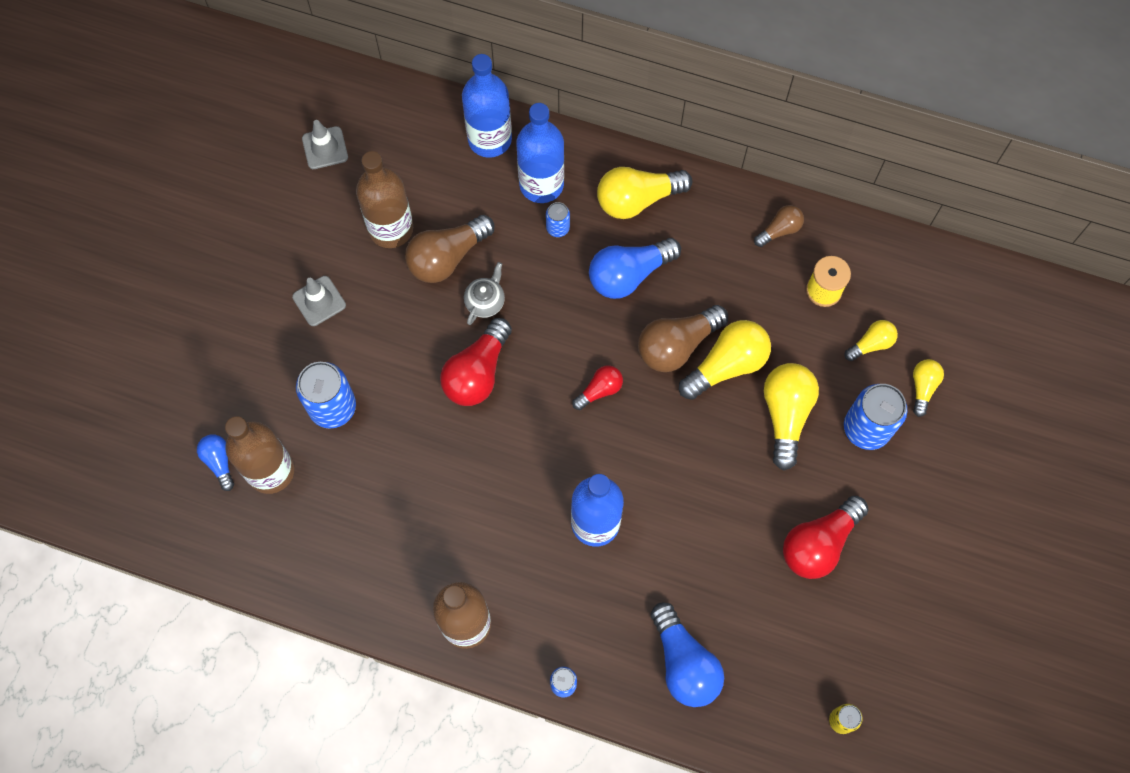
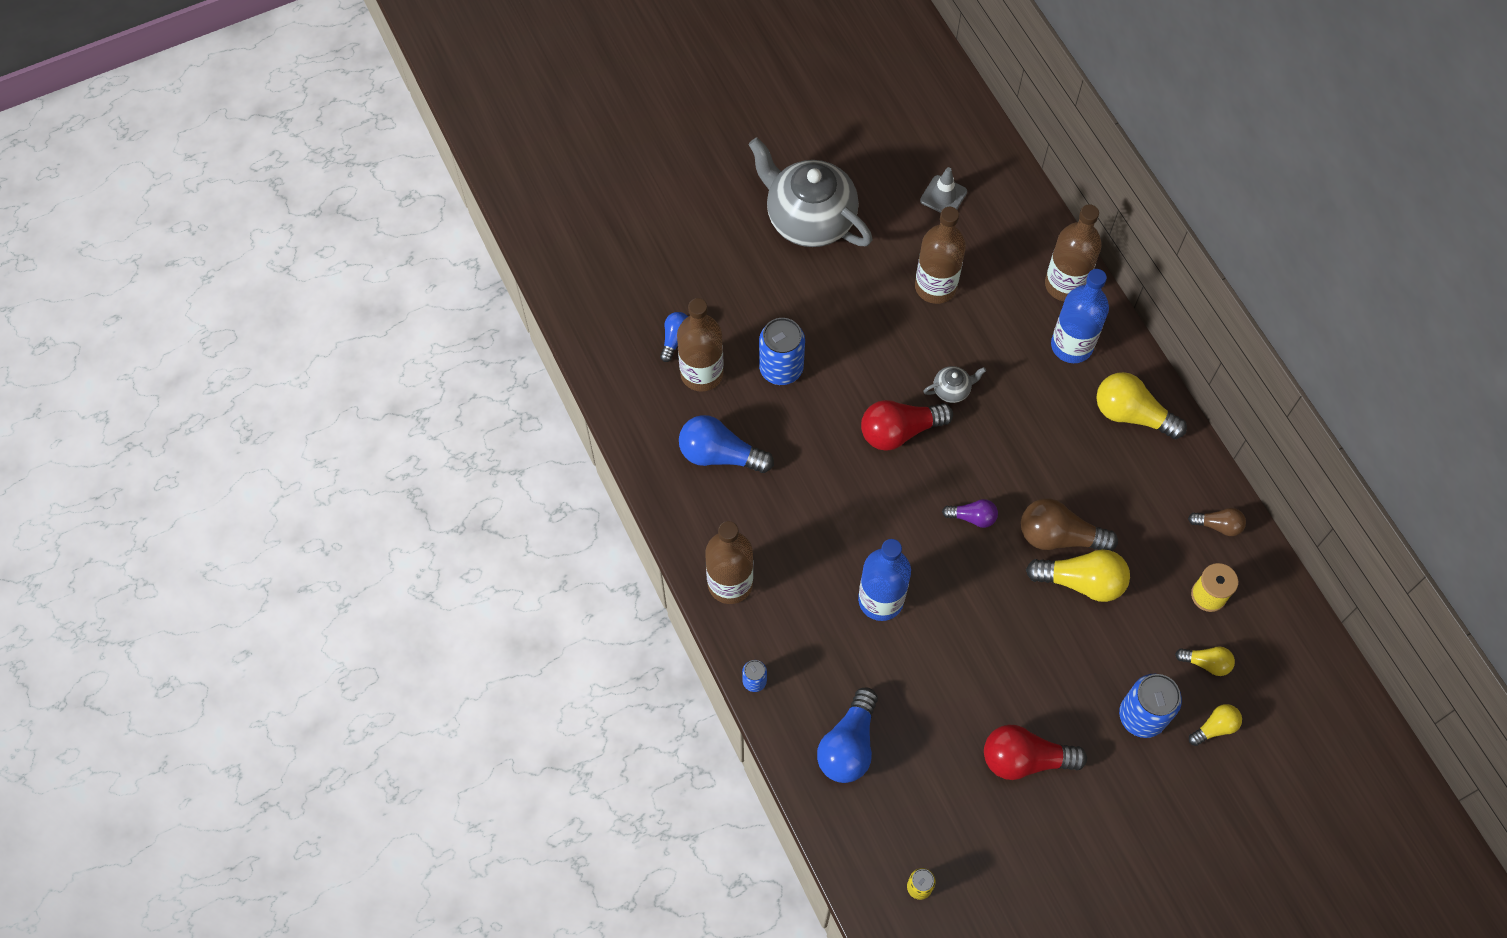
camera: 45 degrees right, 5 degrees down
(233, 261) = (809, 219): none -> grey teapot
(319, 301) = (840, 292): grey traffic cone -> none
(447, 257) = (955, 338): brown light bulb -> none
(489, 139) = (1065, 284): blue bottle -> brown bottle
(558, 228) = (1053, 384): blue can -> none
(599, 390) = (972, 517): red light bulb -> purple light bulb
(629, 275) = (1073, 459): blue light bulb -> blue light bulb (720, 454)
(786, 415) = (1090, 653): yellow light bulb -> none

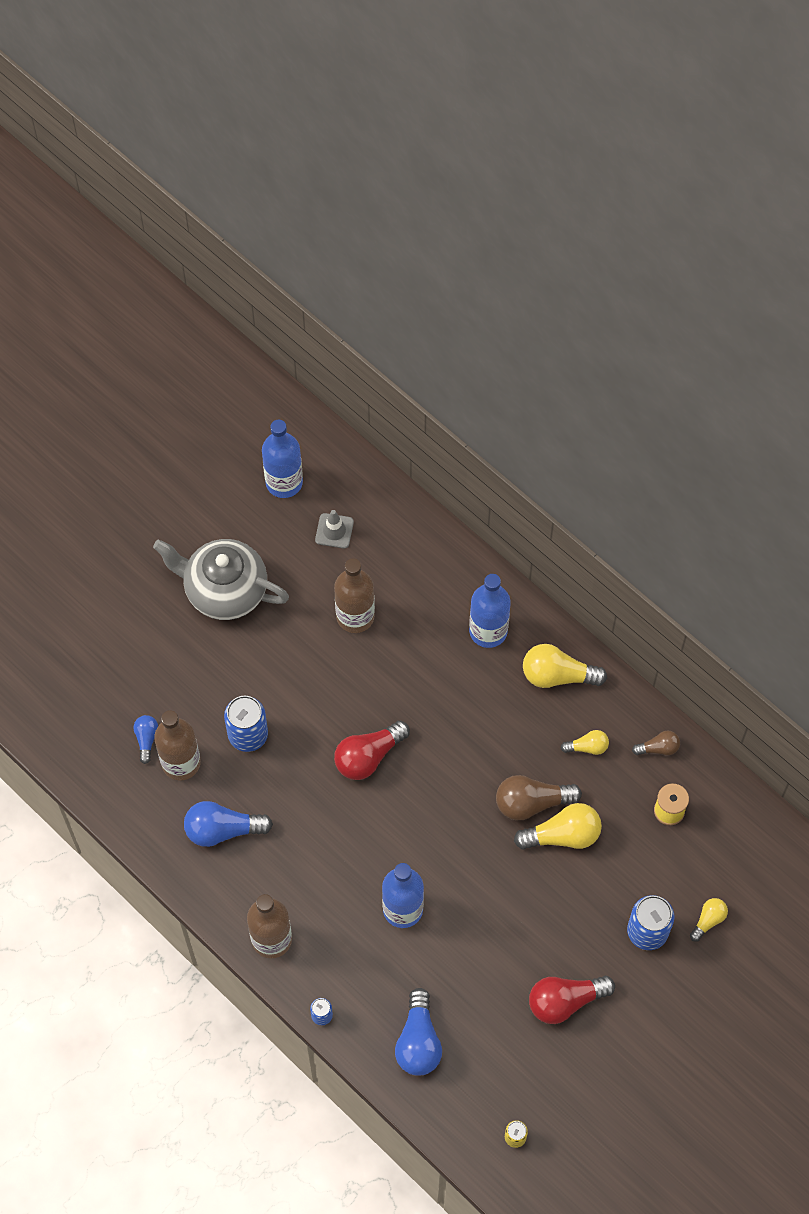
camera: 20 degrees left, 0 degrees up
(908, 133) = (284, 482): none -> blue bottle
(952, 390) = (400, 705): grey teapot -> none
(972, 517) = (455, 811): purple light bulb -> none
(1065, 284) = (465, 578): brown bottle -> none
(1206, 663) = (685, 869): yellow light bulb -> yellow light bulb (587, 747)

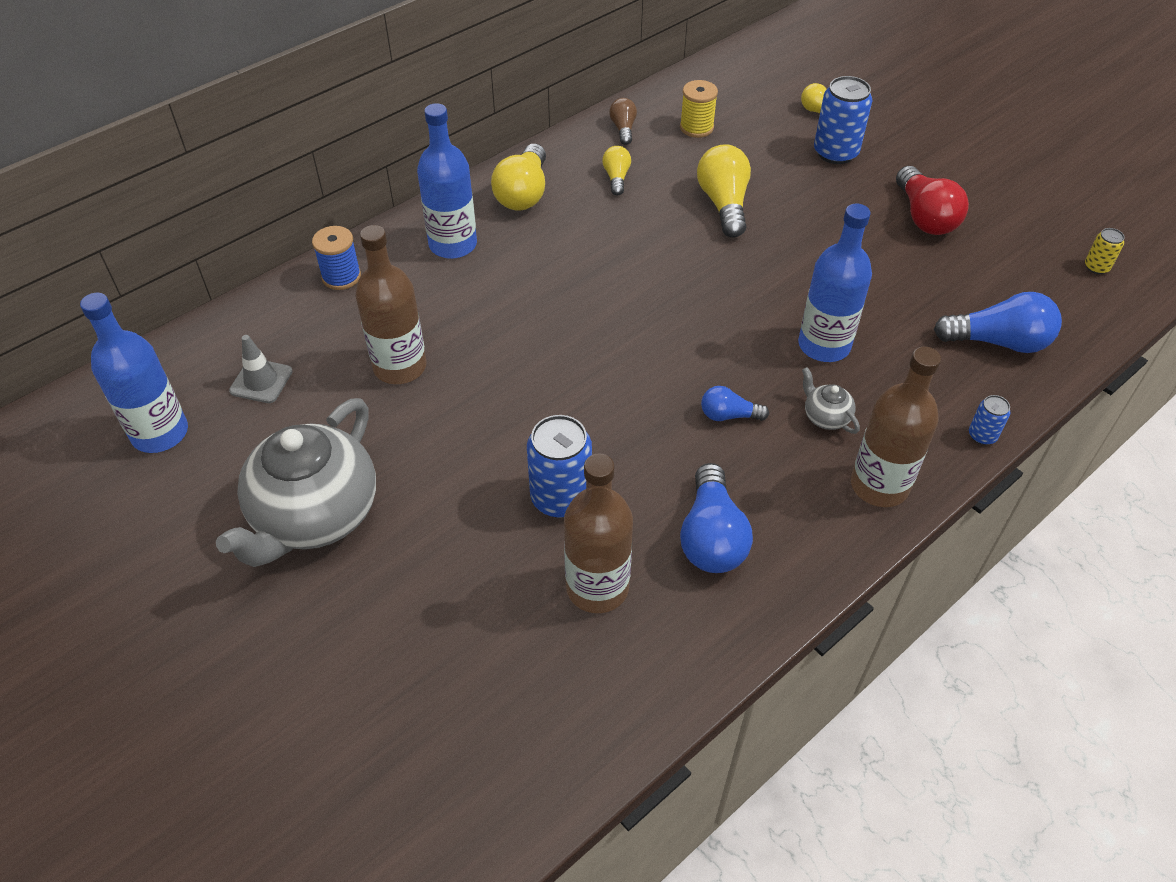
camera: 85 degrees left, 15 degrees down
(146, 739) = (551, 635): blue light bulb -> blue light bulb (728, 415)
(331, 907) = (825, 417): none -> grey teapot
(368, 756) = (609, 365): red light bulb -> none
(443, 559) = (341, 277): none -> blue spool
(531, 803) = (682, 225): brown light bulb -> none

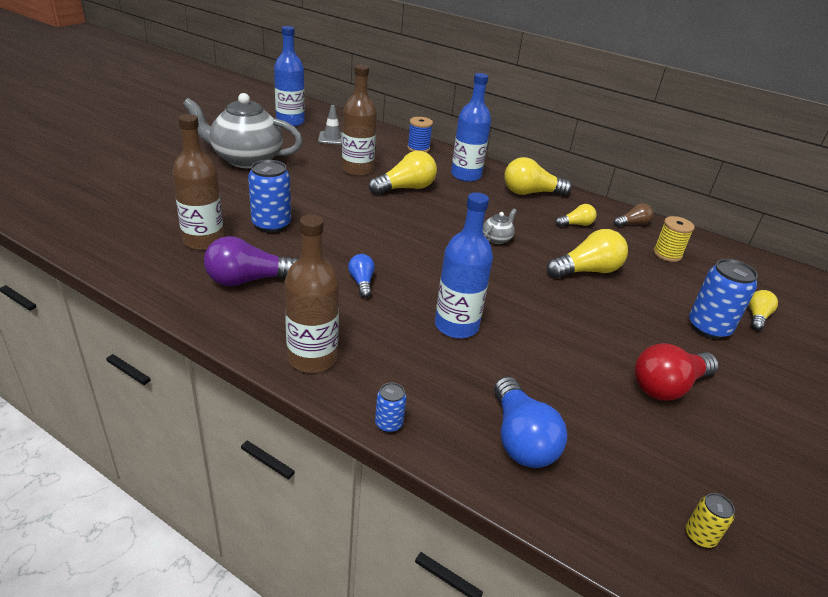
camera: 70 degrees right, 15 degrees down
(479, 321) = (406, 188): none -> yellow light bulb
(711, 537) = (248, 280): blue light bulb -> purple light bulb
(825, 417) = (377, 328): grey teapot -> grey teapot (497, 239)

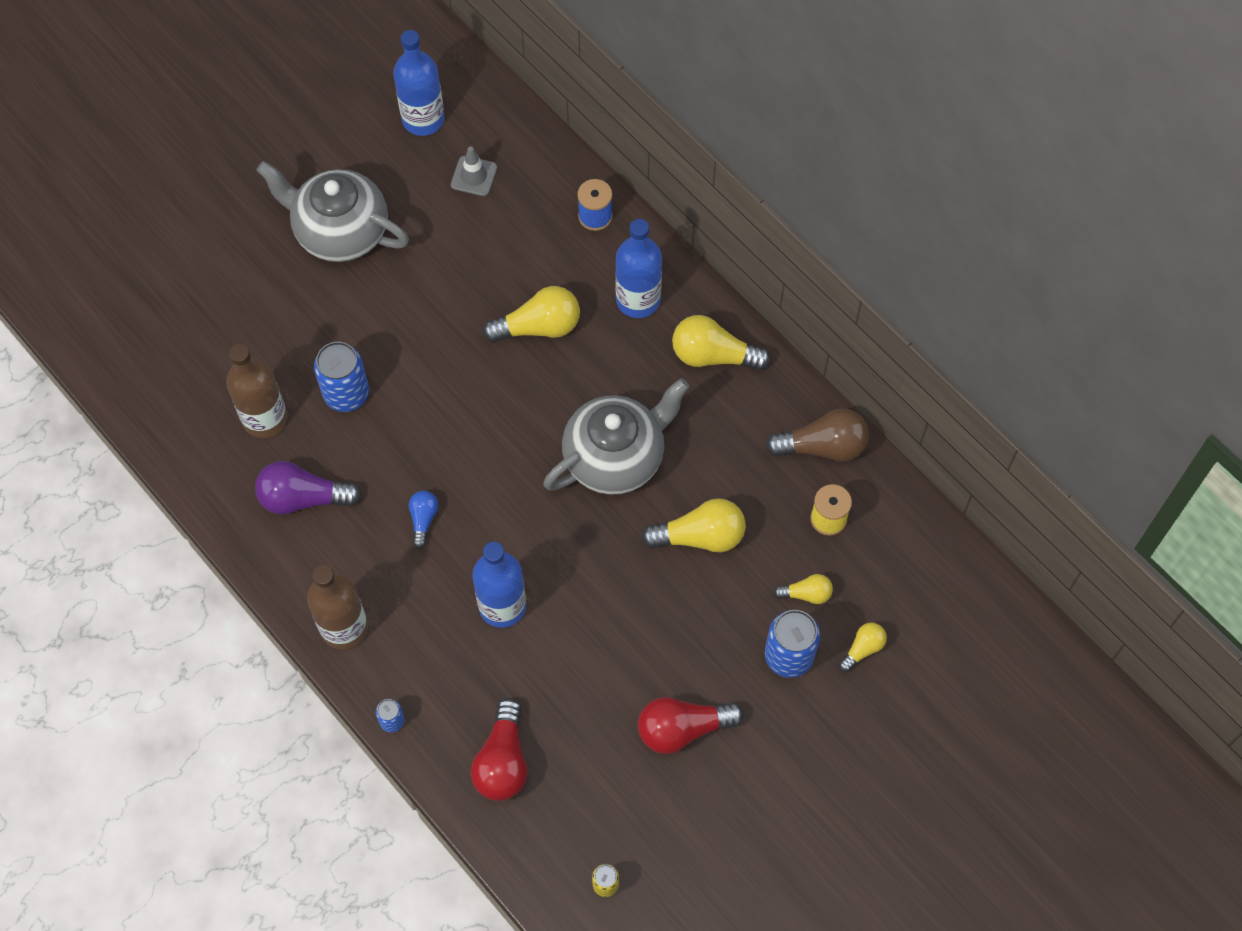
camera: 20 degrees right, 30 degrees up
(357, 170) = (486, 272): brown bottle -> none
(497, 239) = (615, 457): grey teapot -> grey teapot, size x2.48
(520, 439) = (503, 761): blue light bulb -> red light bulb
(576, 224) = (739, 439): yellow light bulb -> yellow light bulb (806, 594)
(632, 224) = (823, 446): brown light bulb -> brown light bulb, size x1.80

